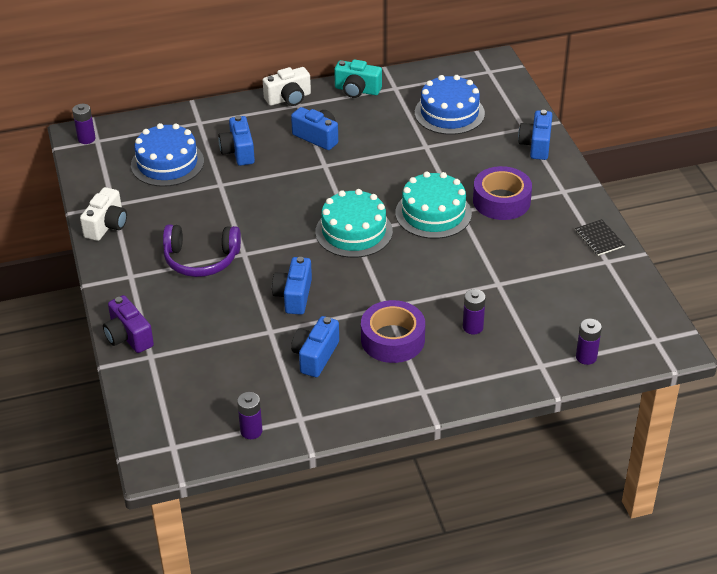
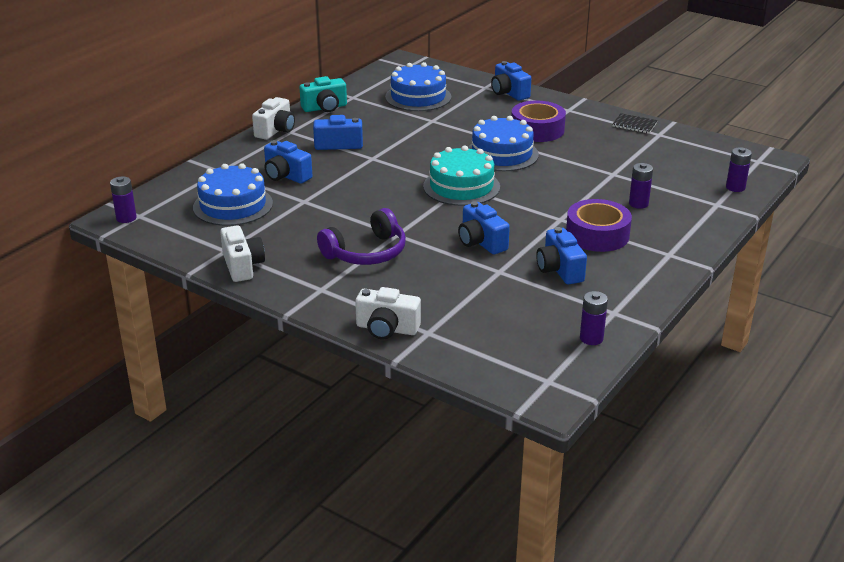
camera: 40 degrees left, 10 degrees down
(128, 336) = (387, 329): purple camera -> white camera
(433, 213) = (502, 154): turquoise cake -> blue cake

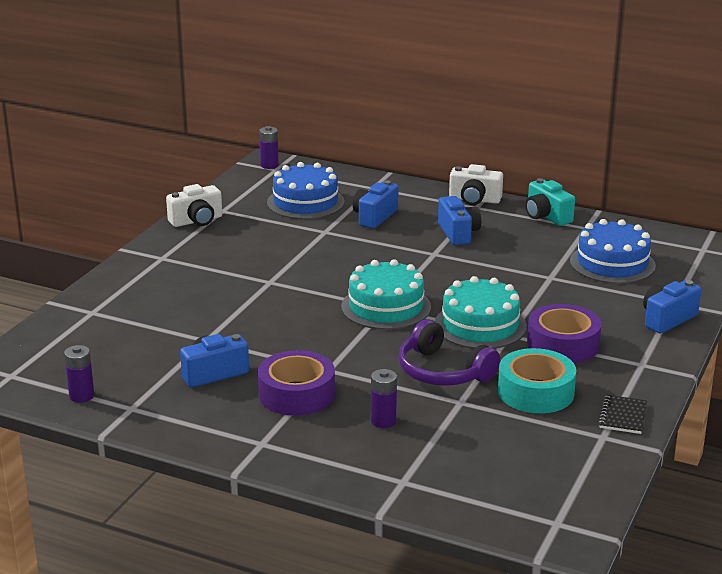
camera: 80 degrees right, 5 degrees down
(366, 252) = (230, 271): purple headphones -> purple headphones (443, 371)
(387, 329) = (97, 293): white camera -> none
(481, 242) = (263, 326): blue camera -> none
(502, 154) = (480, 325): blue cake -> turquoise cake
(602, 147) = (535, 392): none -> turquoise tape
(735, 187) = (458, 498): purple battery -> none

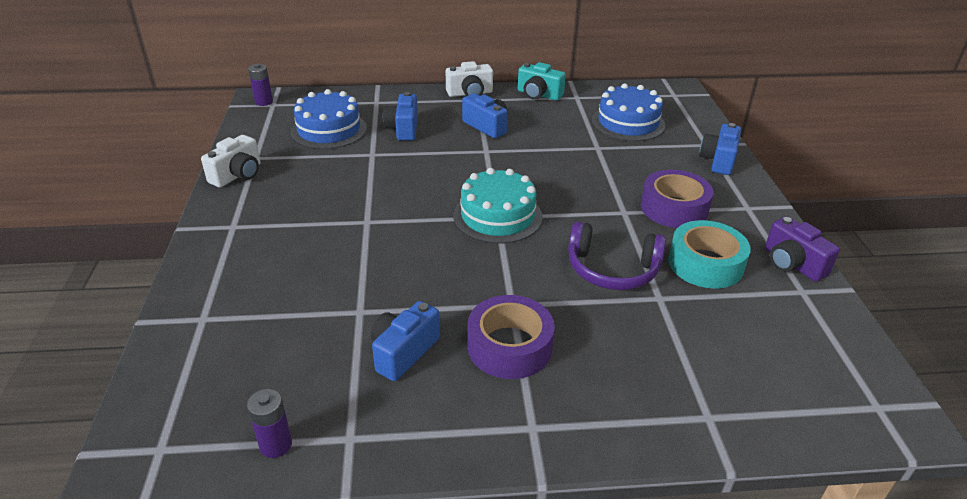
camera: 30 degrees left, 10 degrees up
(383, 421) = (618, 347): purple battery -> none
(480, 325) = (593, 210): turquoise cake -> none
(623, 416) = (792, 264): black notebook -> purple camera

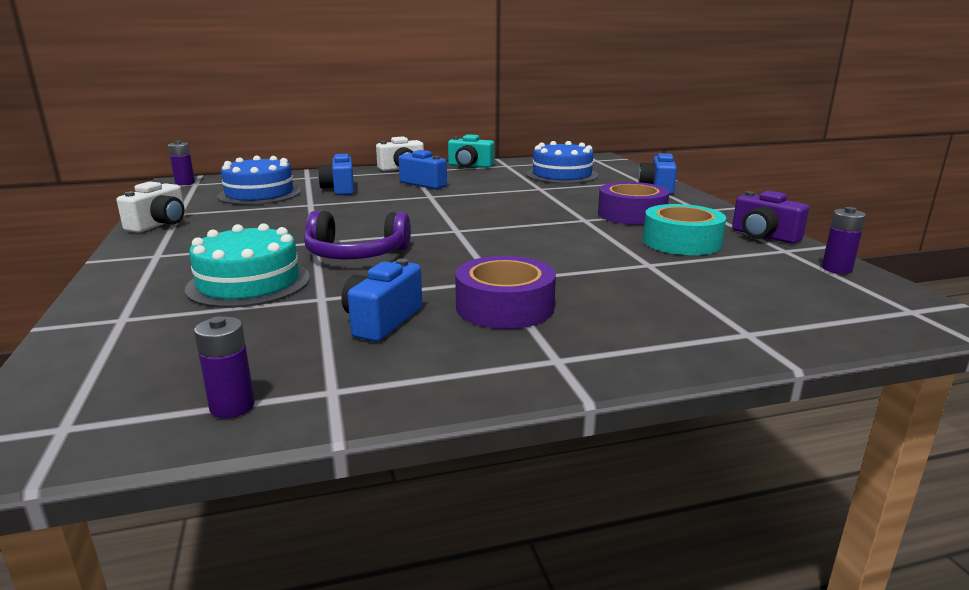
camera: 10 degrees left, 15 degrees down
(497, 216) = (457, 230): turquoise cake -> turquoise cake (249, 283)
(612, 269) = (591, 251): purple headphones -> purple headphones (356, 254)
(839, 330) = (836, 269): none -> purple battery

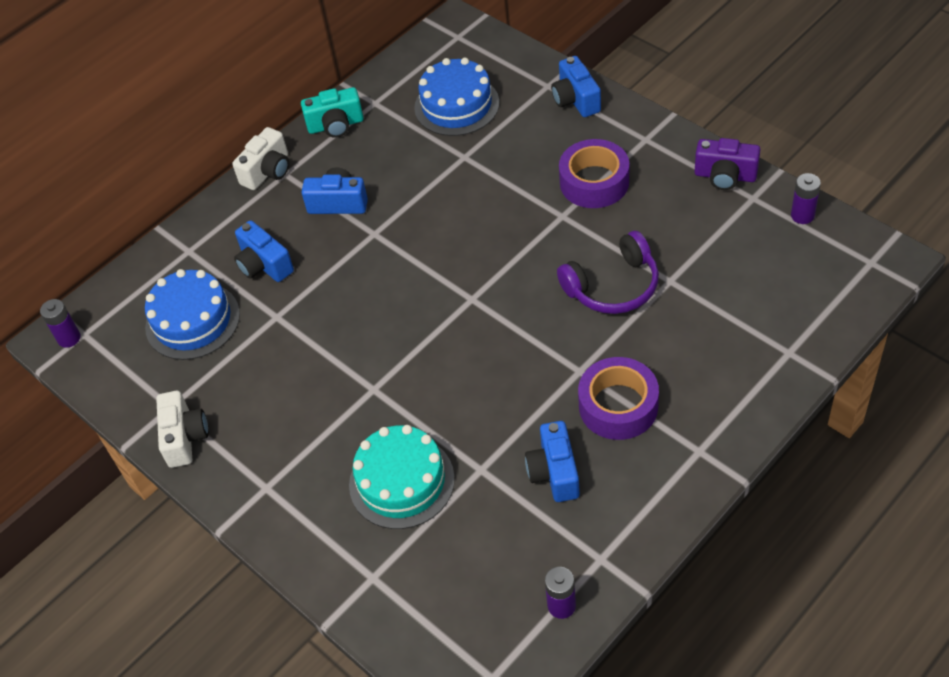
camera: 25 degrees left, 30 degrees up
(356, 254) = (432, 390): purple headphones -> purple headphones (613, 286)
(681, 242) = (669, 223): turquoise tape -> none

